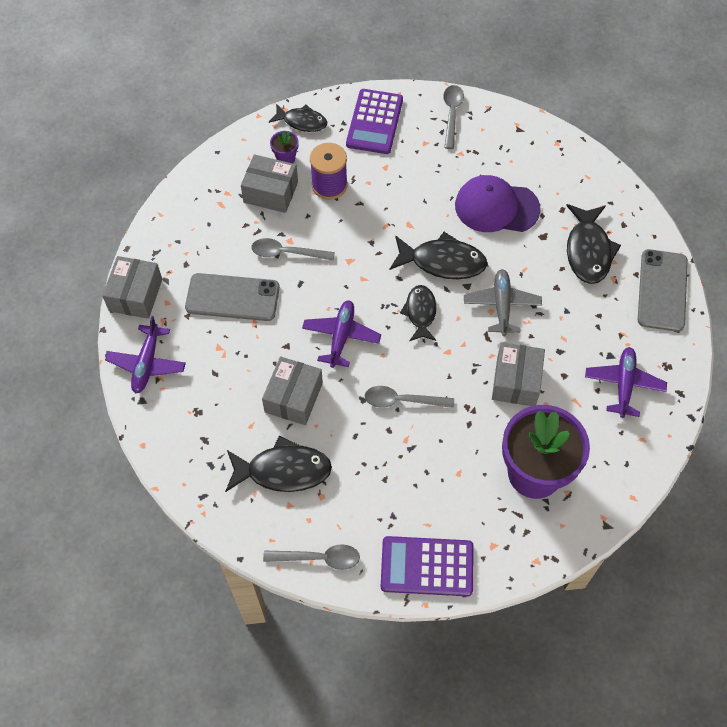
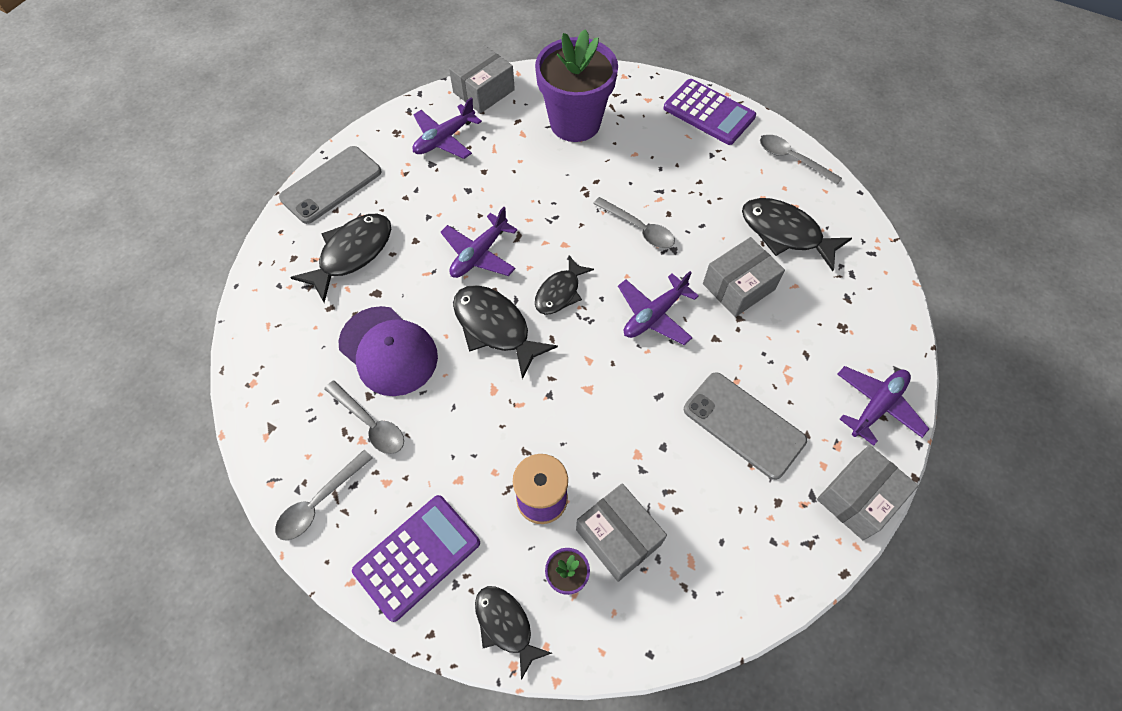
camera: 145 degrees left, 0 degrees up
(287, 253) = (650, 441): grey spoon -> grey spoon (370, 423)
(501, 305) = (479, 254): grey plane -> purple plane
(516, 381) = (528, 189): grey box -> grey box (484, 91)

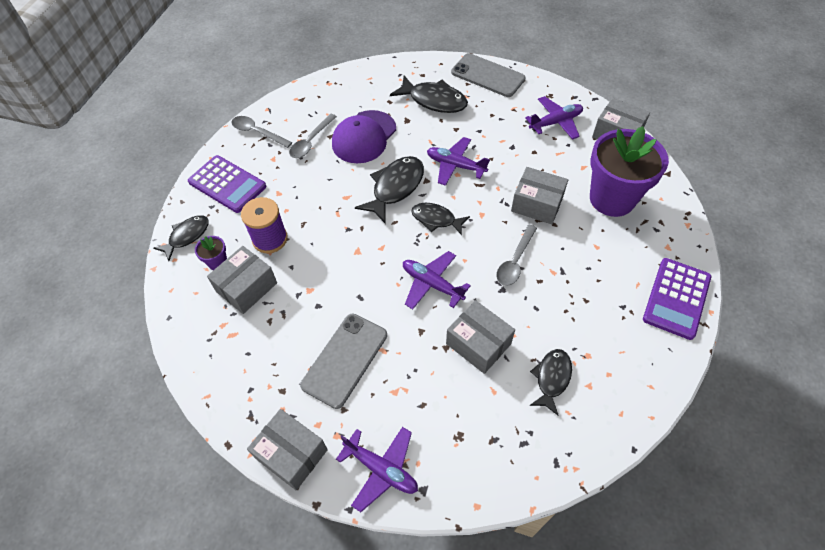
camera: 80 degrees right, 5 degrees down
(444, 139) = (555, 122): purple plane -> purple plane turned 120 degrees clockwise
(564, 189) = (537, 204): none -> grey box
(785, 233) = (552, 378): black fish -> black fish, size x0.65
(792, 159) = (650, 379): grey spoon -> none

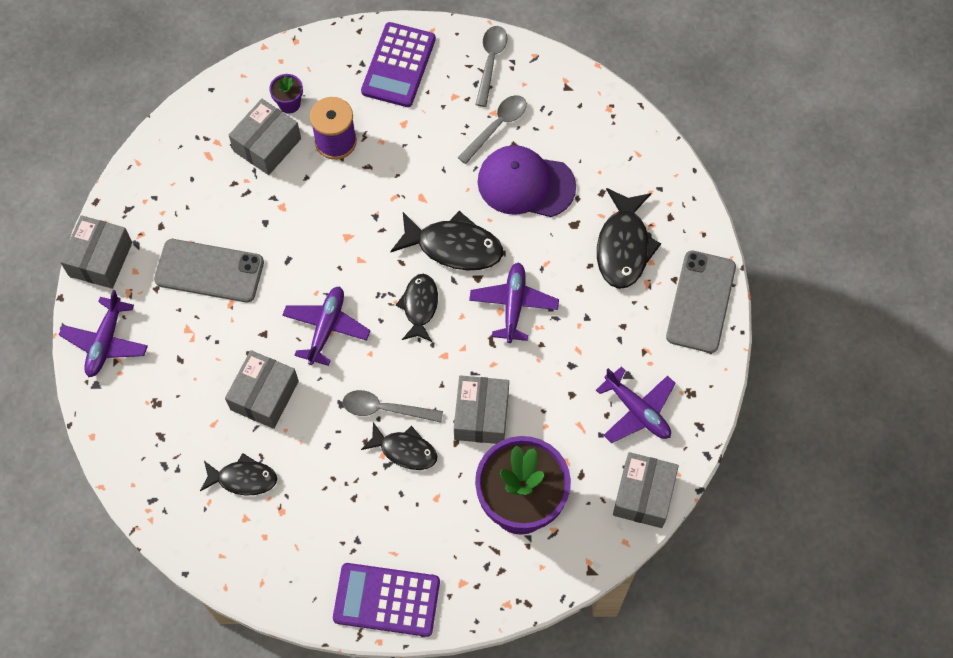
camera: 70 degrees right, 10 degrees up
(187, 236) = (313, 58): black fish -> black fish (405, 450)
(246, 287) = (267, 145): grey box -> grey box turned 75 degrees counterclockwise
(311, 141) = (497, 126): grey spoon -> grey spoon turned 120 degrees clockwise

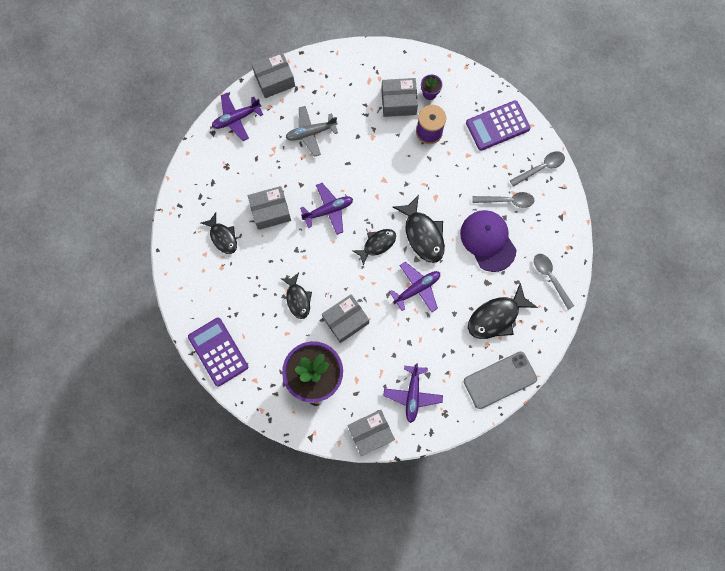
camera: 50 degrees right, 10 degrees up
(209, 271) = (311, 133): grey phone -> grey plane
(385, 409) = (311, 272): grey spoon -> grey spoon (550, 278)

